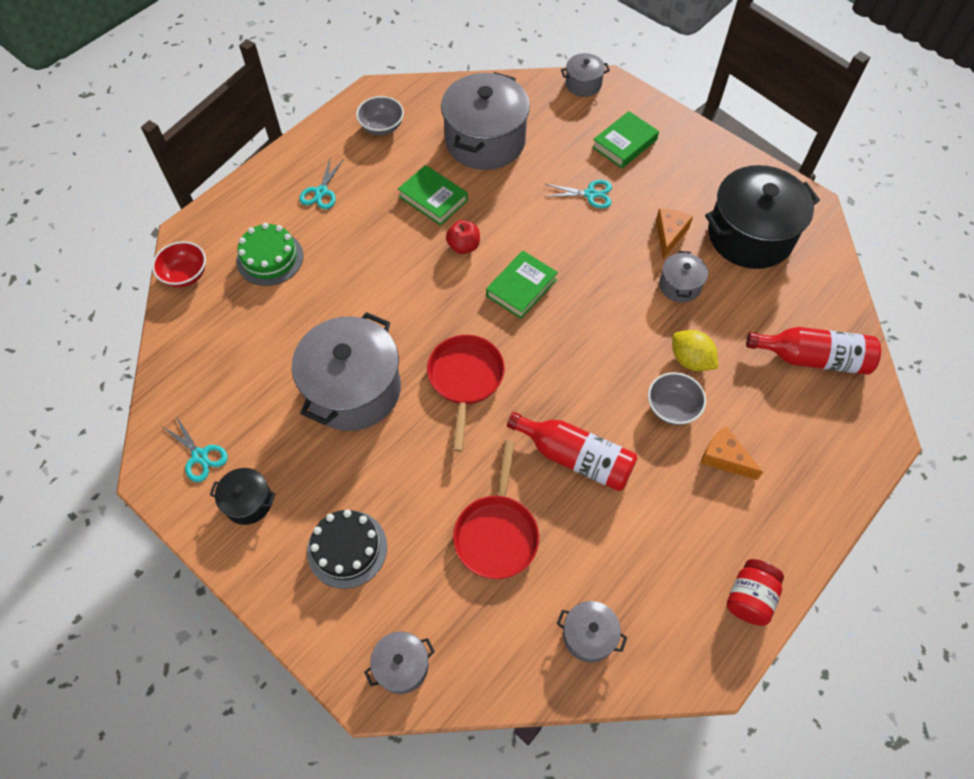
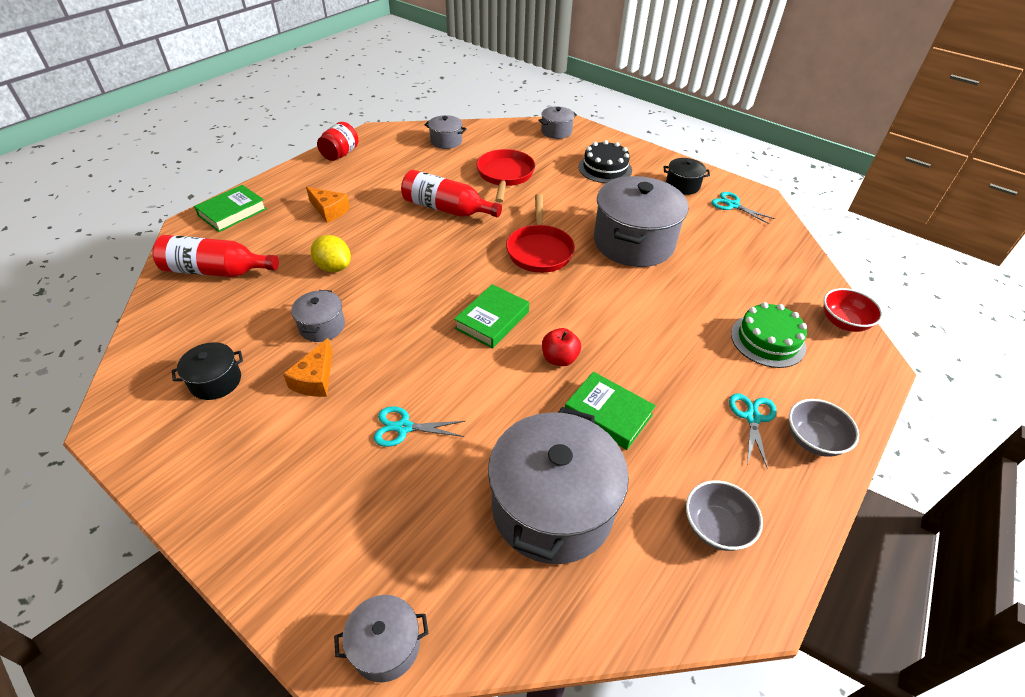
camera: 175 degrees right, 15 degrees down
(624, 144) = (339, 512): green book -> green book (232, 212)
(672, 408) = (361, 237): grey bowl -> grey bowl (813, 440)
(750, 235) = (216, 381): black pot -> black pot, size x0.47

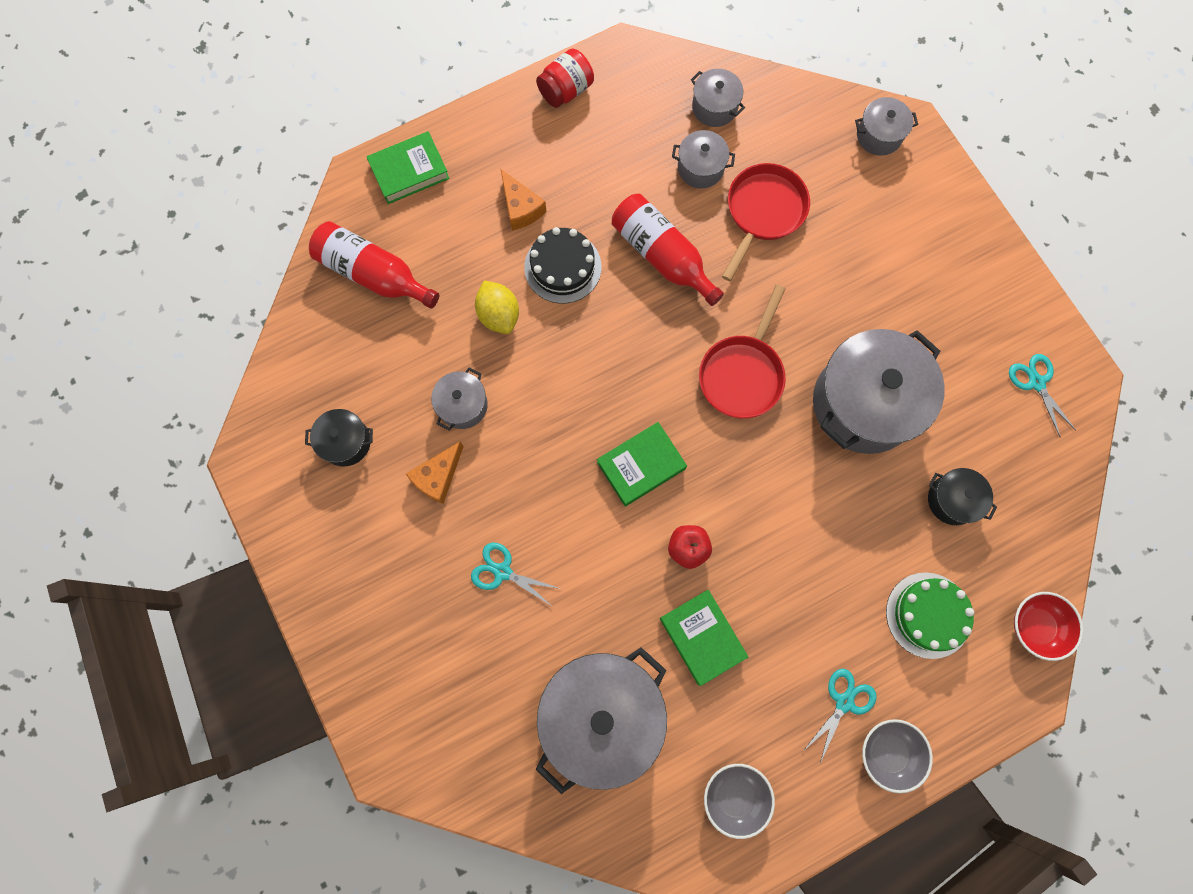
camera: 25 degrees right, 30 degrees up
(386, 645) = (422, 775): grey pot -> grey pot (700, 168)
(605, 168) = (905, 244): black cake -> black cake (562, 267)
(682, 185) = (992, 318): black pot -> black pot (952, 500)

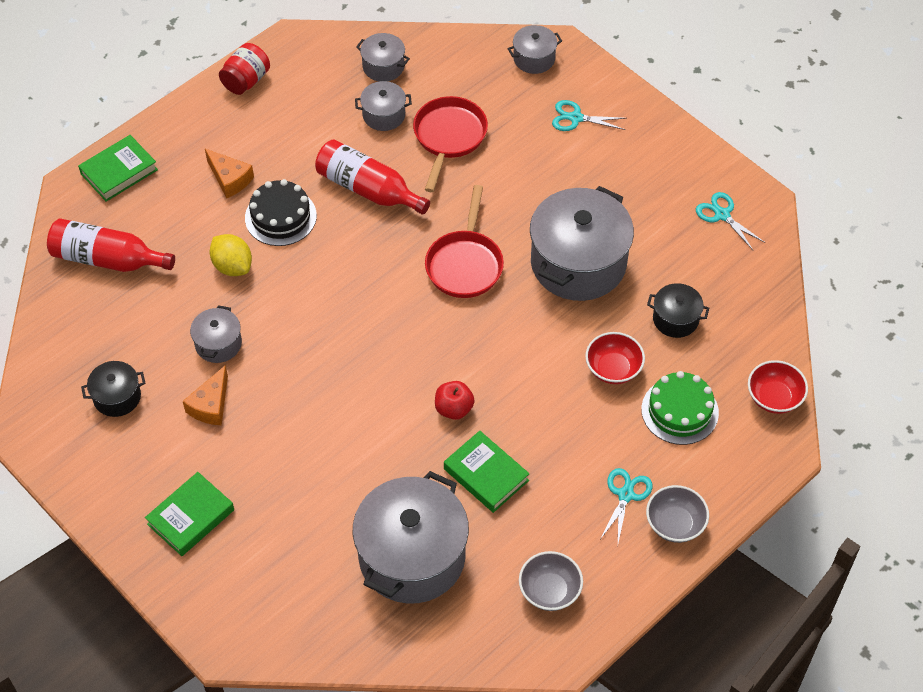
camera: 15 degrees left, 20 degrees down
(502, 572) = (290, 466): turquoise scissors -> turquoise scissors (575, 118)
(641, 465) = (394, 354): green book -> green book (191, 517)
(869, 544) = (613, 369): none -> red bowl

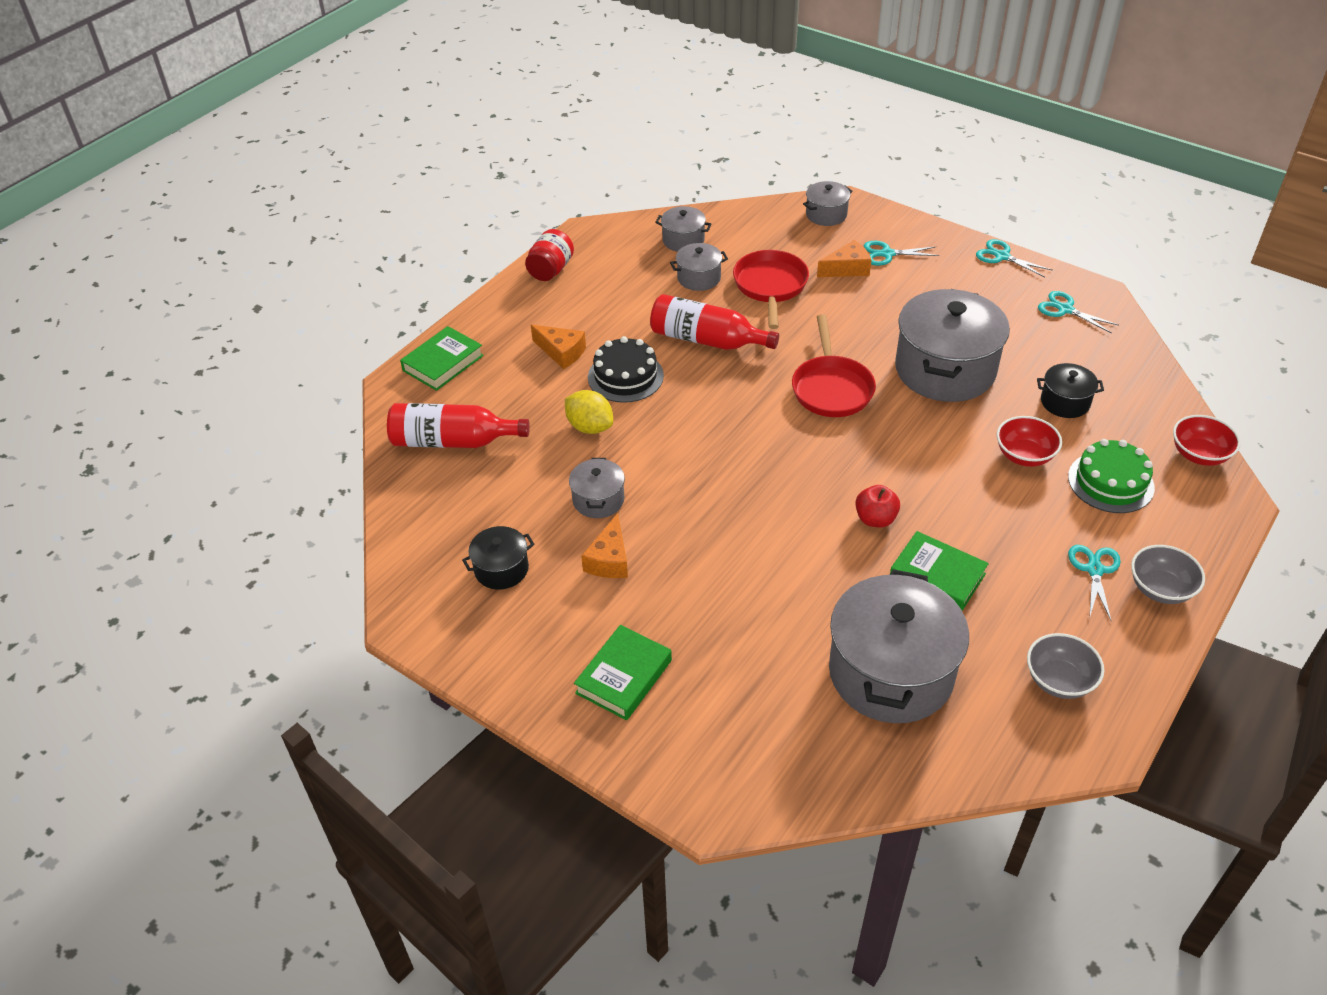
camera: 10 degrees left, 10 degrees down
(530, 129) = (847, 269): none -> orange cheese
(687, 140) = (1001, 256): none -> turquoise scissors

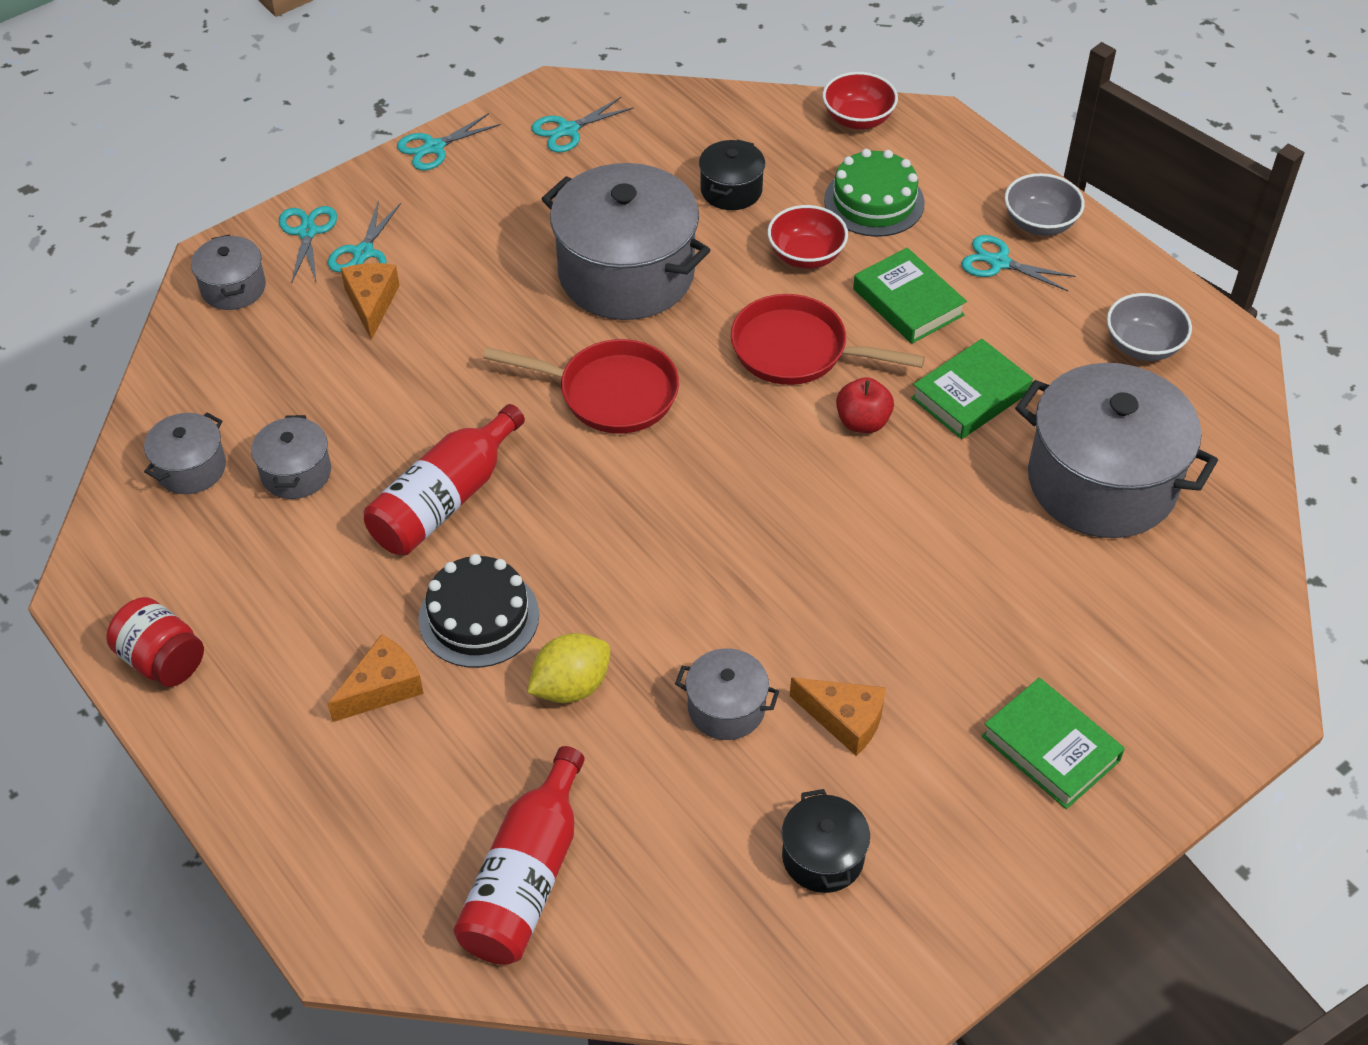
camera: 75 degrees left, 5 degrees up
(443, 363) = (326, 862): green book -> green book (908, 302)
(770, 286) = (363, 396): red pan -> red pan (797, 350)
(890, 228) = (307, 232): none -> turquoise scissors

